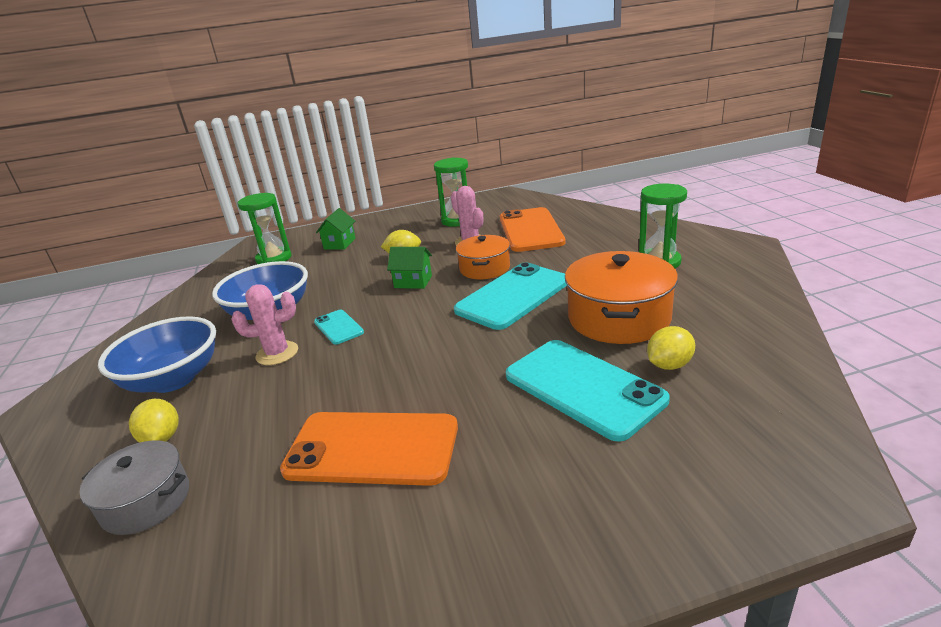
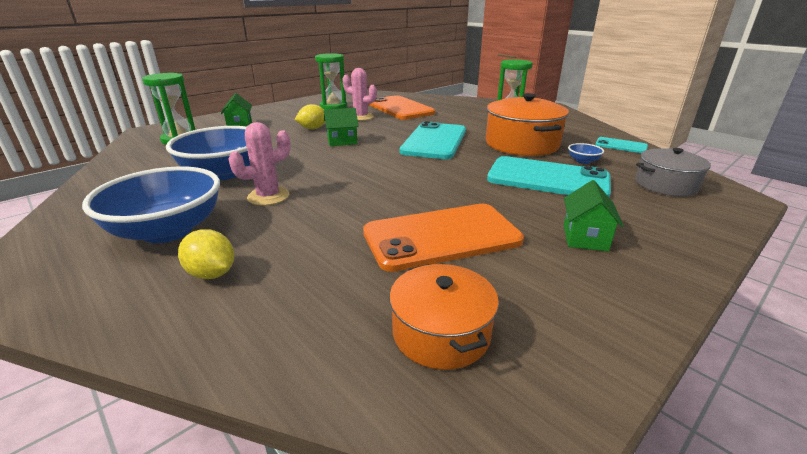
camera: 30 degrees left, 0 degrees up
(146, 501) = (257, 322): grey pot -> grey pot (666, 185)
(338, 327) = (309, 173): turquoise phone -> turquoise phone (621, 146)
(484, 268) = (392, 129): orange pot -> orange pot (441, 333)
(519, 495) = (585, 237): none -> green house
(669, 365) = (583, 161): yellow lemon -> blue bowl

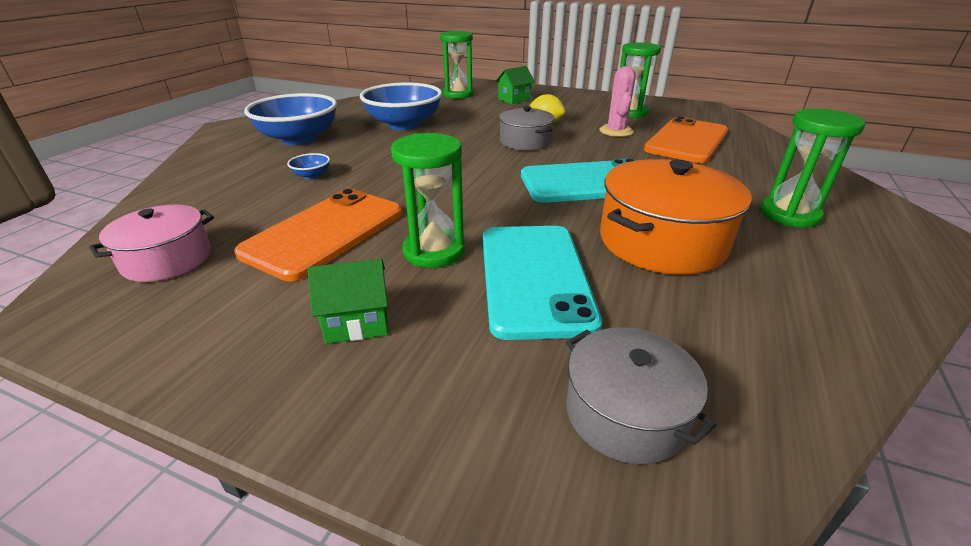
camera: 65 degrees right, 5 degrees up
(212, 274) = (244, 167): yellow lemon -> none
(268, 196) = (369, 149): pink cactus -> none
(342, 141) = (525, 142): green house -> grey pot
(441, 237) = (325, 232): orange phone -> orange phone turned 75 degrees clockwise
(441, 333) = (167, 259): orange pot -> pink pot
(500, 200) = (434, 251): none -> green hourglass
(583, 161) = (650, 305): blue bowl -> blue bowl (312, 176)
(621, 146) = (808, 349): turquoise phone -> none

